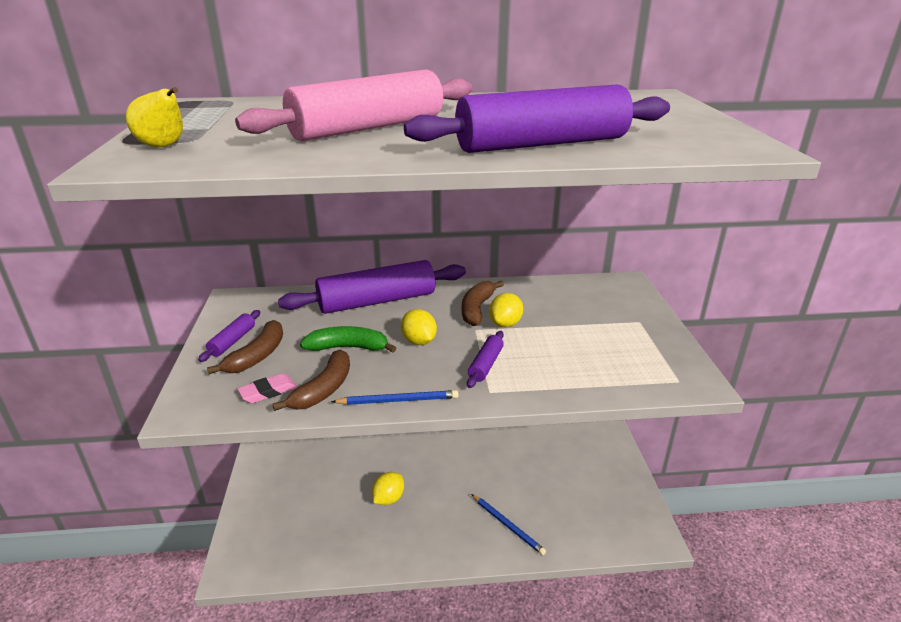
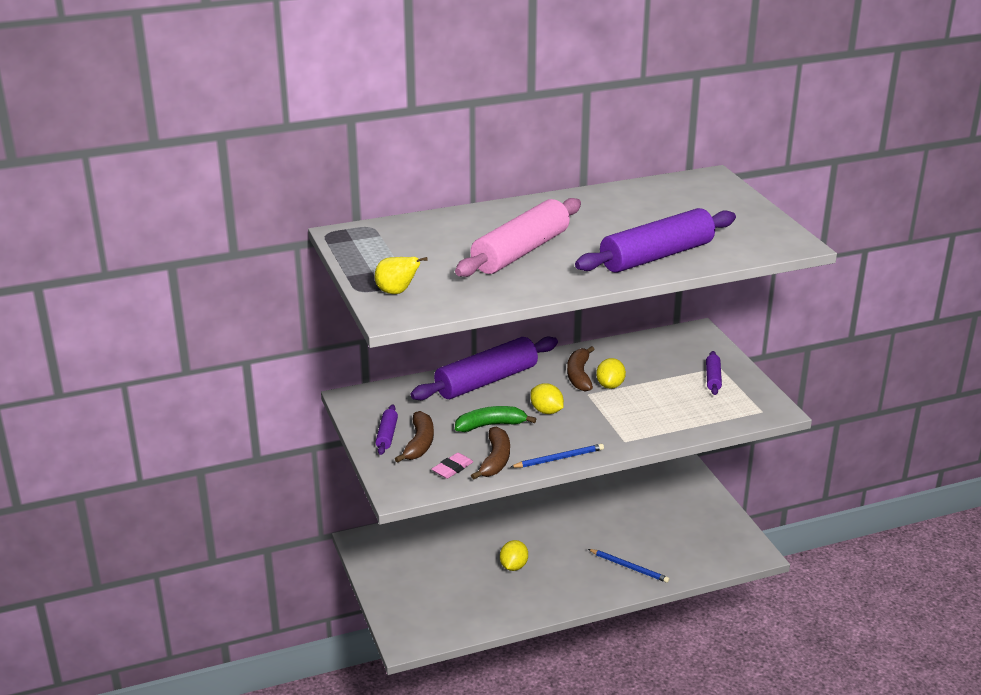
camera: 15 degrees left, 0 degrees up
(486, 365) = (611, 421): purple rolling pin -> purple rolling pin (713, 378)

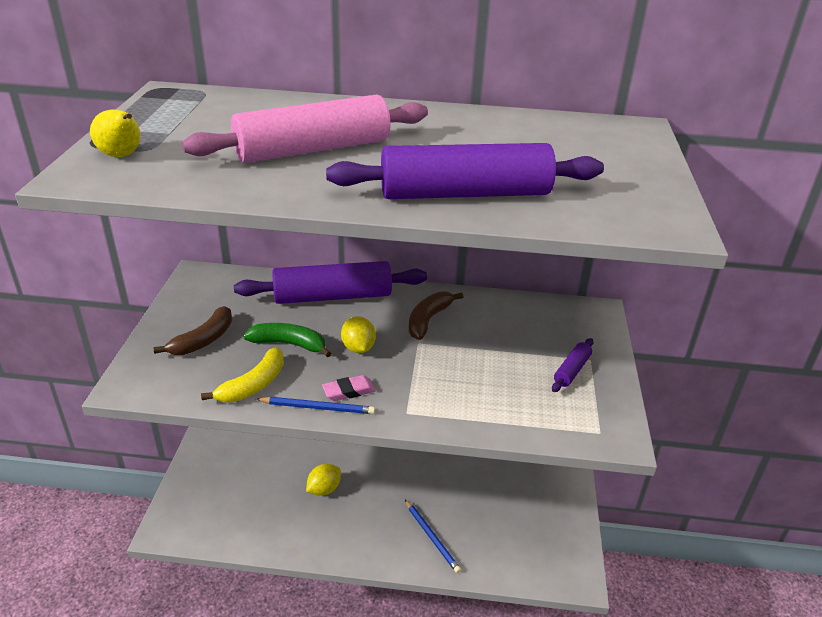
camera: 25 degrees right, 5 degrees up
(387, 435) = (185, 321): purple rolling pin -> none
(452, 468) = (203, 379): pink eraser -> pink eraser (349, 391)
(495, 460) = (253, 385): brown banana -> yellow banana
(610, 385) = (450, 341): yellow lemon -> none

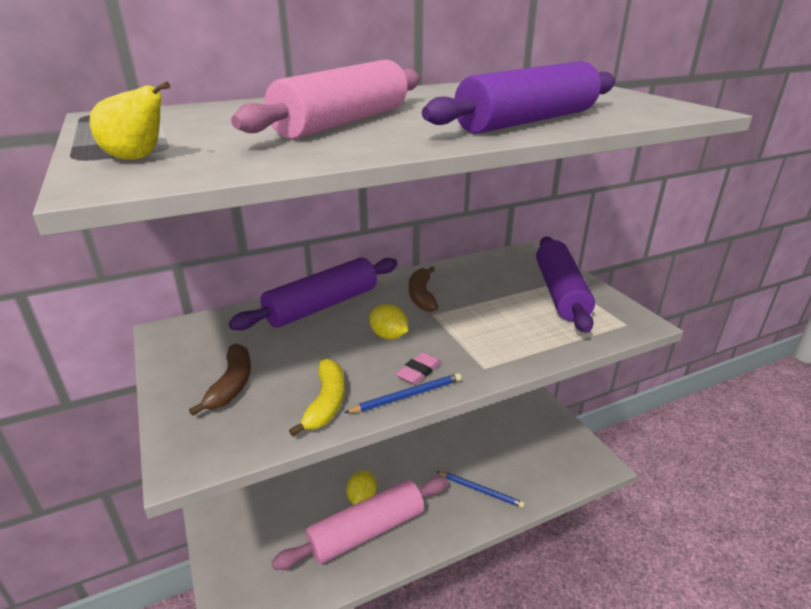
camera: 30 degrees left, 5 degrees down
(289, 344) = (323, 356): green banana -> none
(306, 518) = (366, 531): none -> pink rolling pin
(572, 370) = (560, 292): purple rolling pin -> purple rolling pin, size x2.24

